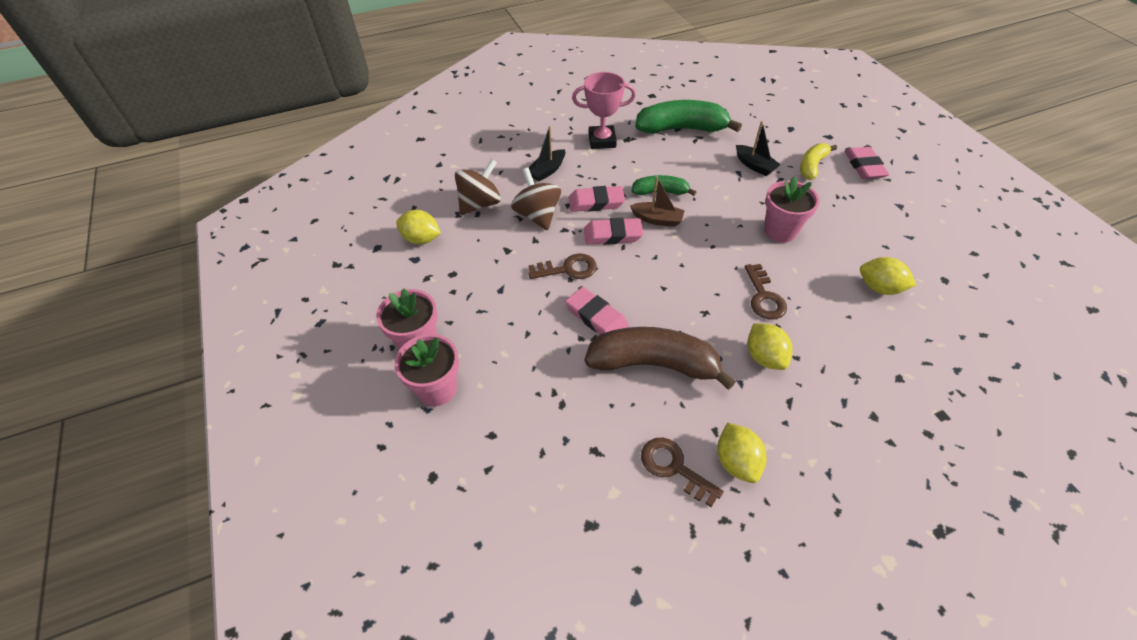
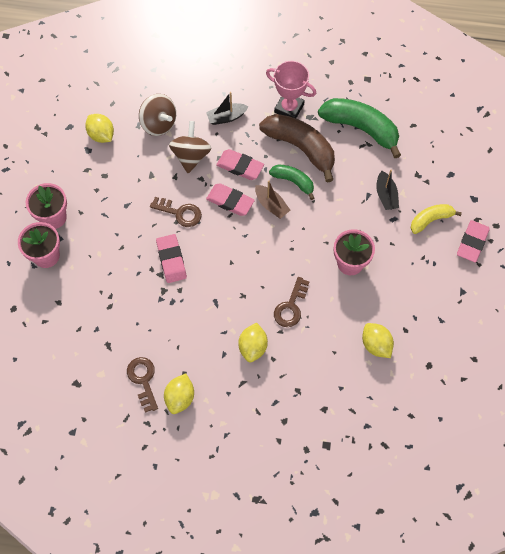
camera: 30 degrees right, 15 degrees up
(480, 204) = (159, 124): brown spinning top -> brown spinning top turned 60 degrees clockwise
(653, 364) = (181, 312): brown banana -> brown banana (301, 148)

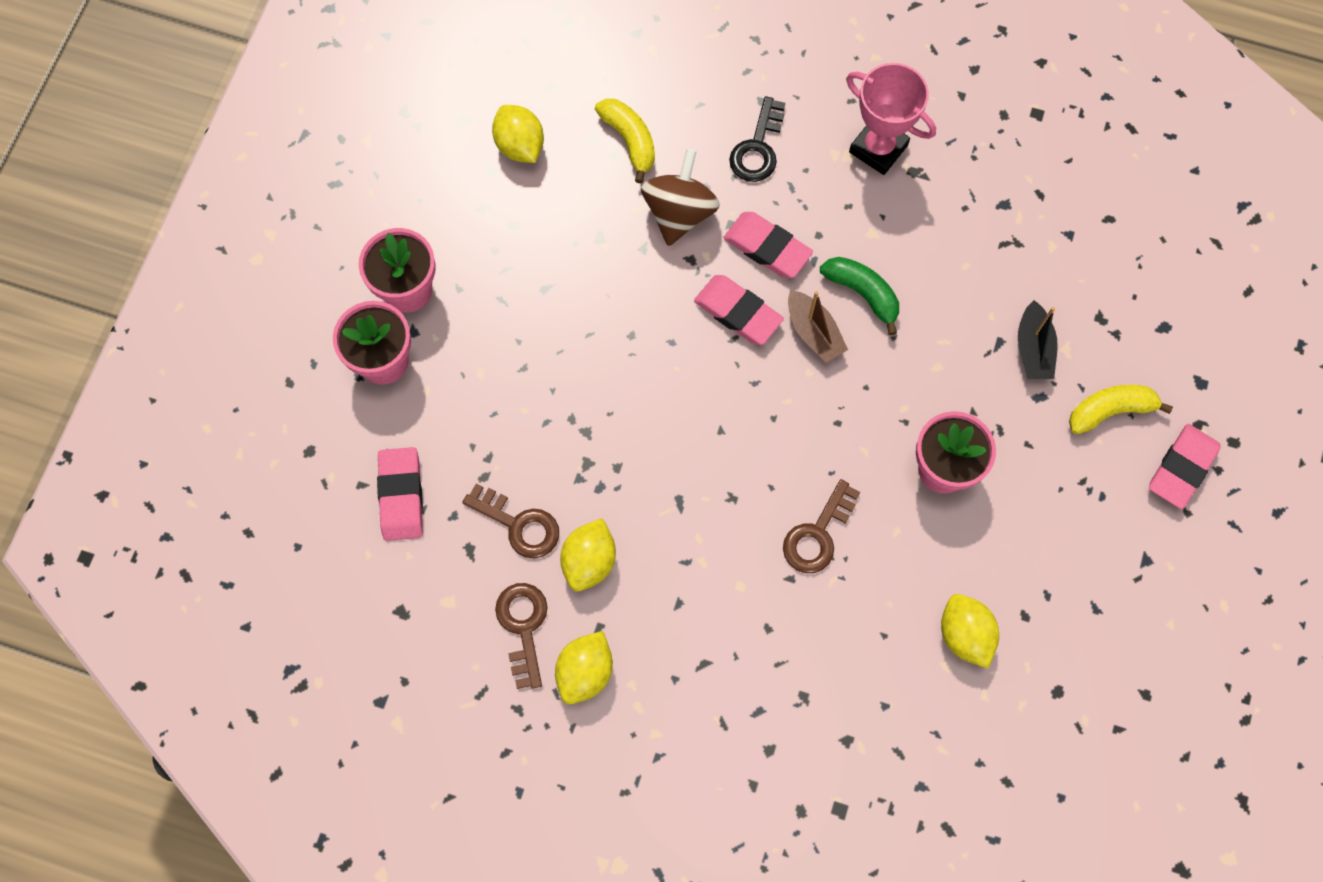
camera: 10 degrees right, 5 degrees up
(159, 124) = (629, 141): brown spinning top -> yellow banana
(171, 260) = (611, 407): pink eraser -> pink eraser (401, 496)
(180, 213) = (641, 320): brown key -> brown key (519, 525)
(226, 117) = (757, 148): black boat -> black key
(253, 347) = (734, 599): yellow lemon -> yellow lemon (589, 561)
(301, 148) = (887, 230): brown banana -> none
(361, 128) = (1008, 210): green banana -> none

